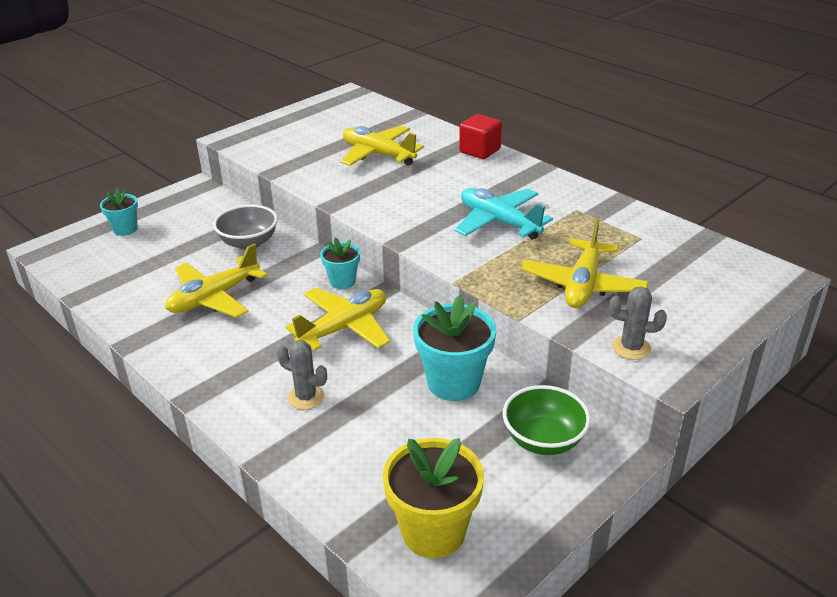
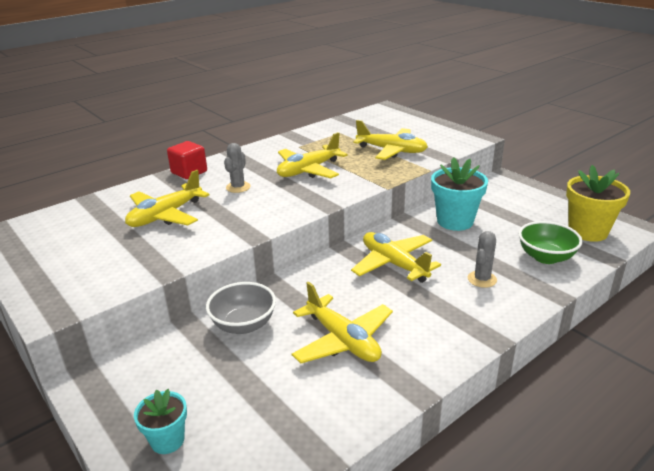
camera: 85 degrees left, 5 degrees down
(342, 281) = (327, 266): turquoise flower pot -> none
(498, 222) = (308, 170): turquoise plane -> yellow plane
(543, 440) = (501, 197): green bowl -> green bowl (545, 257)
(631, 348) = (454, 144): grey cactus -> grey cactus (238, 187)

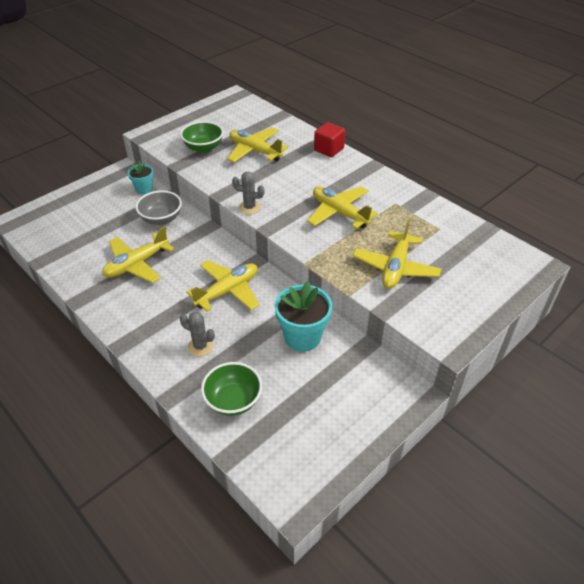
camera: 85 degrees right, 15 degrees up
(133, 254) = (203, 148): none -> green bowl
(167, 440) = (73, 205): turquoise flower pot -> turquoise flower pot (144, 189)
(238, 187) = (302, 177): grey cactus -> grey cactus (249, 207)
(587, 231) = (284, 451): yellow flower pot -> none

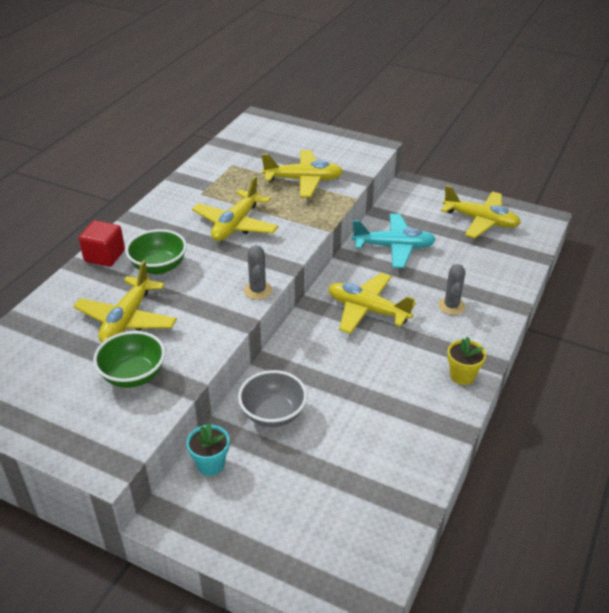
camera: 110 degrees left, 5 degrees down
(123, 320) = (462, 375): none -> yellow flower pot
(137, 264) = (372, 402): yellow plane -> yellow plane (481, 221)
(233, 400) = (491, 268): green bowl -> green bowl (159, 267)
(302, 337) = (394, 247): turquoise flower pot -> turquoise plane

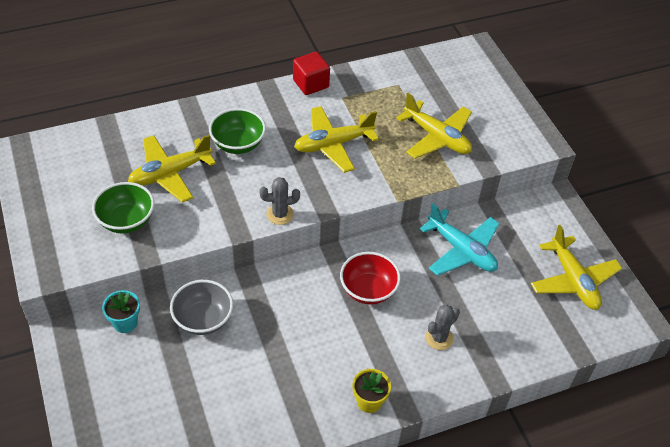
camera: 40 degrees right, 10 degrees up
(104, 256) = (214, 109): red cube -> red cube (311, 84)
(258, 290) = (280, 214): grey cactus -> grey cactus turned 45 degrees clockwise
(367, 310) = (368, 290): yellow plane -> red bowl

